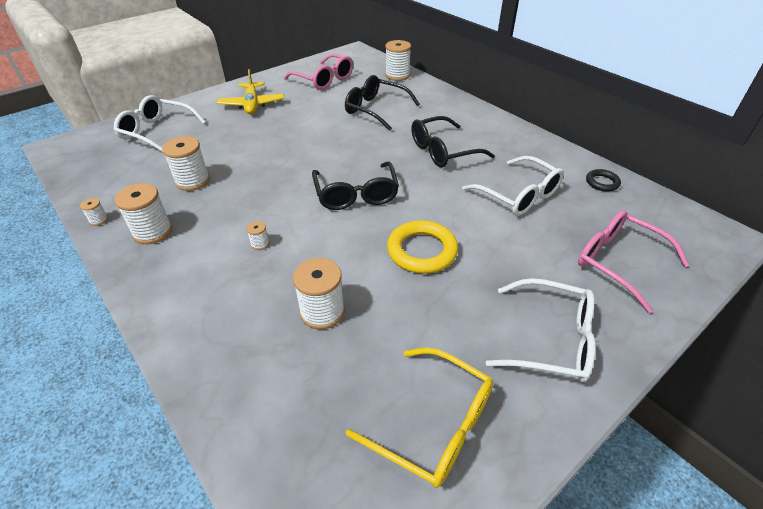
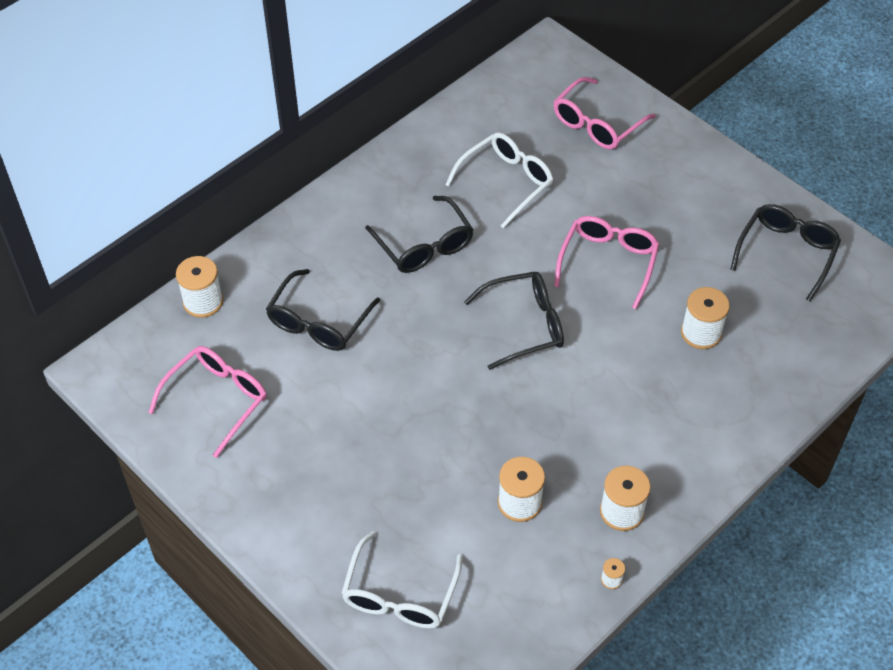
camera: 95 degrees left, 10 degrees up
(252, 104) = (307, 485): yellow plane -> none
(260, 244) = (622, 401): white spool -> none
(422, 251) = (608, 263): yellow ring -> pink glasses
(433, 424) = (786, 253): yellow glasses -> black glasses
(550, 339) = (694, 181): white glasses -> none
(602, 182) = (474, 113): black ring -> none

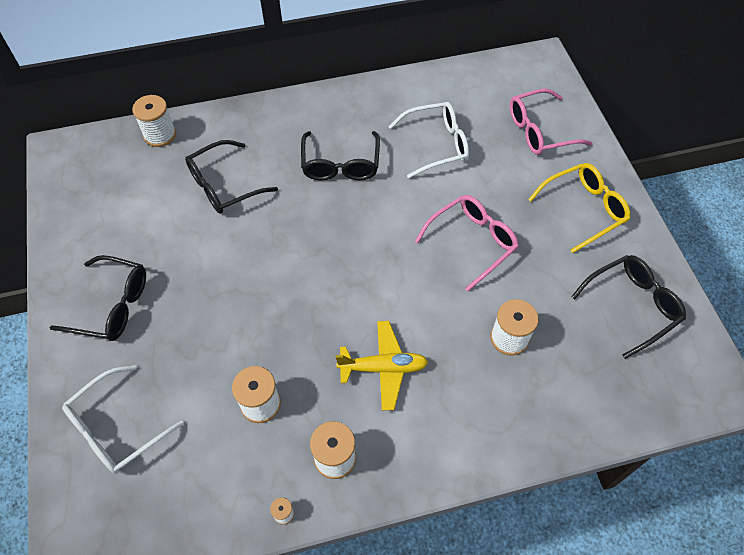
camera: 30 degrees right, 5 degrees up
(216, 400) = (112, 209): pink glasses -> none
(524, 325) = (369, 260): black glasses -> black glasses (111, 305)
(608, 415) = (383, 368): none -> yellow plane
(688, 184) = (583, 210): none -> yellow glasses

